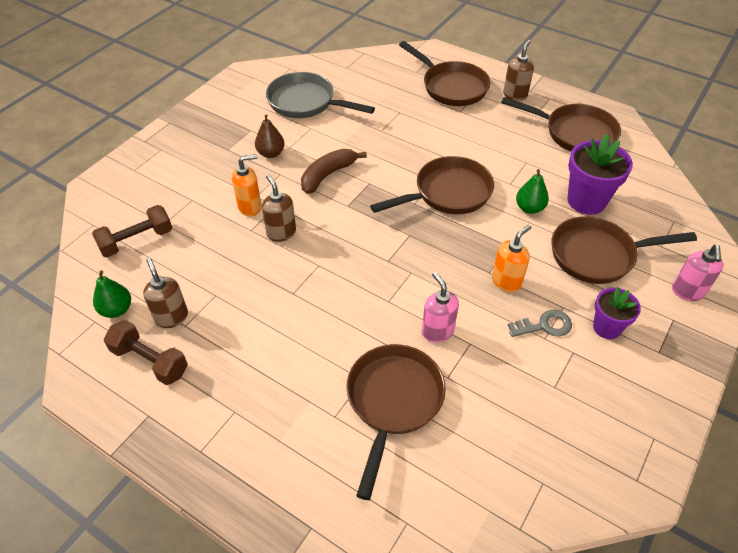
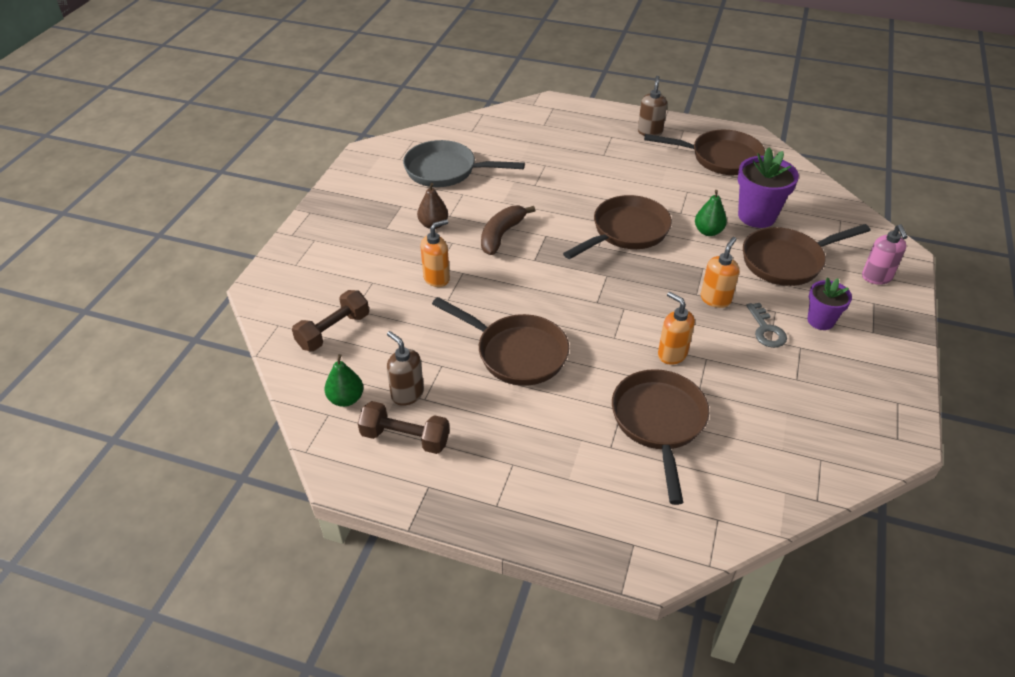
camera: 15 degrees left, 5 degrees down
(281, 233) = (480, 296): brown soap dispenser -> none
(437, 331) = (672, 354): pink soap dispenser -> orange soap dispenser
(451, 87) = (585, 134): brown pan -> brown pan (516, 353)
(545, 325) = (766, 330): grey key -> grey key turned 105 degrees clockwise

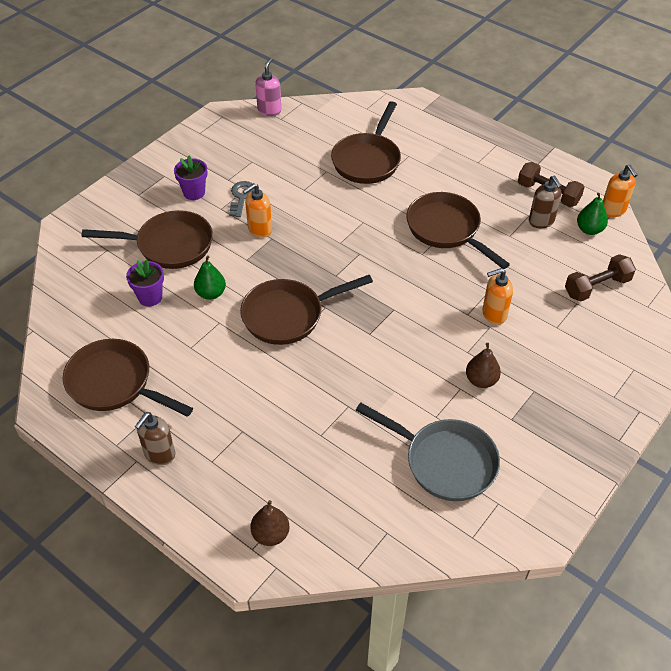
camera: 160 degrees left, 5 degrees up
(501, 235) = (414, 346): brown banana -> none
(546, 115) = (270, 534): none -> brown pear
(672, 354) = (327, 198): orange soap dispenser -> orange soap dispenser (613, 210)
(756, 216) = (150, 297): purple flower pot -> purple flower pot, size x0.62
(876, 277) = (112, 212): pink soap dispenser -> pink soap dispenser (269, 110)

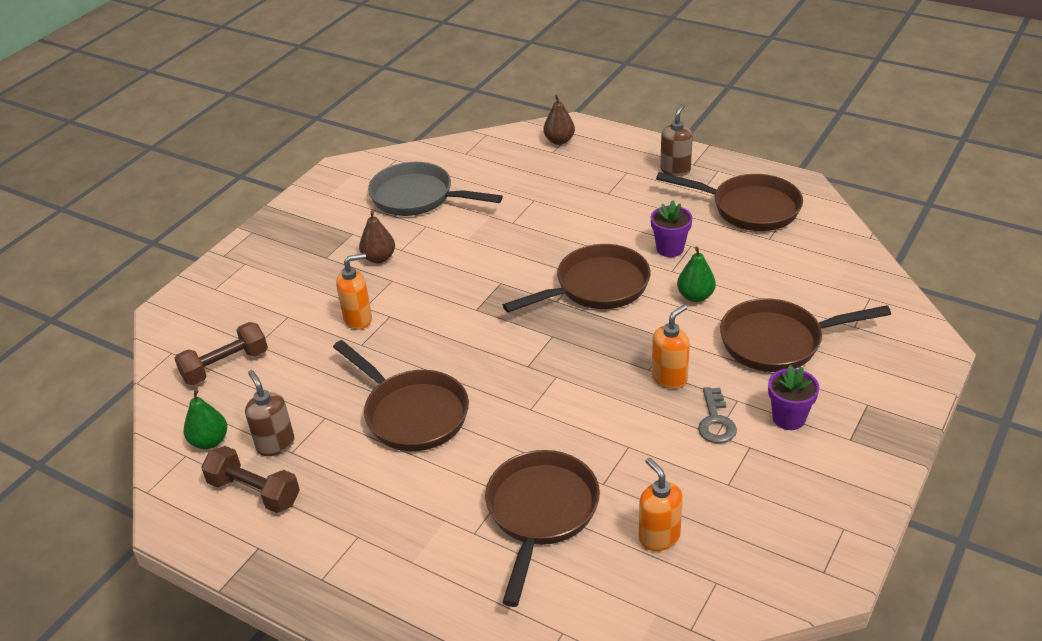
camera: 175 degrees right, 10 degrees down
(150, 297) = (764, 283): purple flower pot -> purple flower pot (670, 248)
(269, 110) = (744, 598): pink soap dispenser -> none
(613, 210) = (163, 477): orange soap dispenser -> orange soap dispenser (659, 537)

